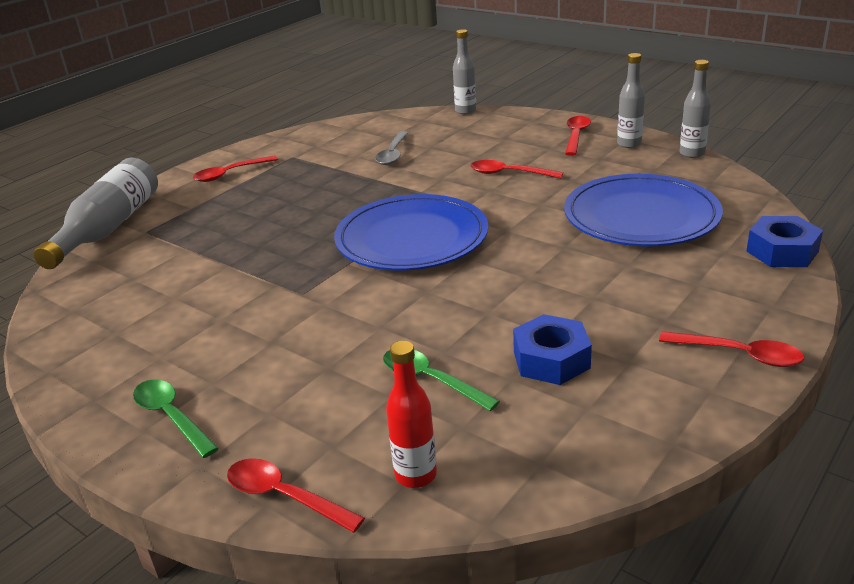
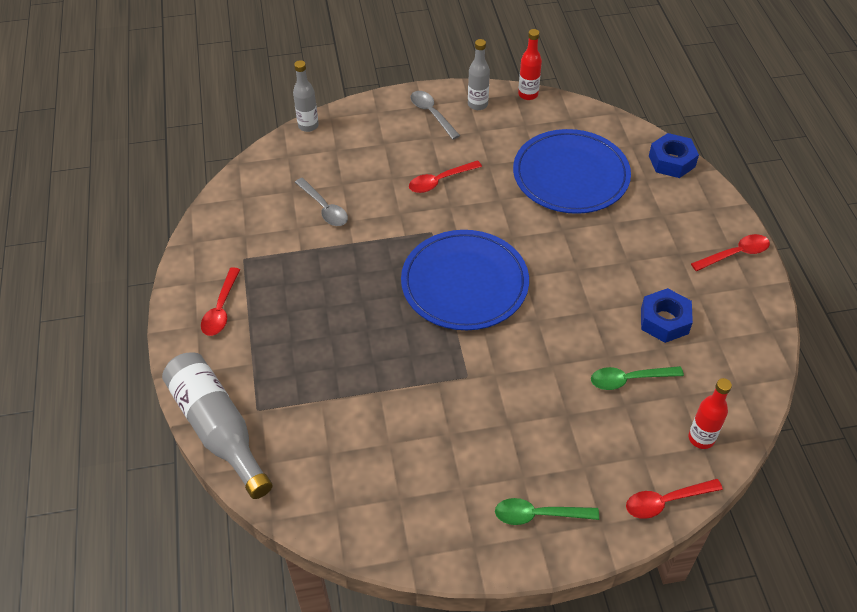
camera: 50 degrees left, 20 degrees up
(576, 136) = (432, 114): red spoon -> grey spoon
(692, 154) = (528, 94): grey bottle -> red bottle

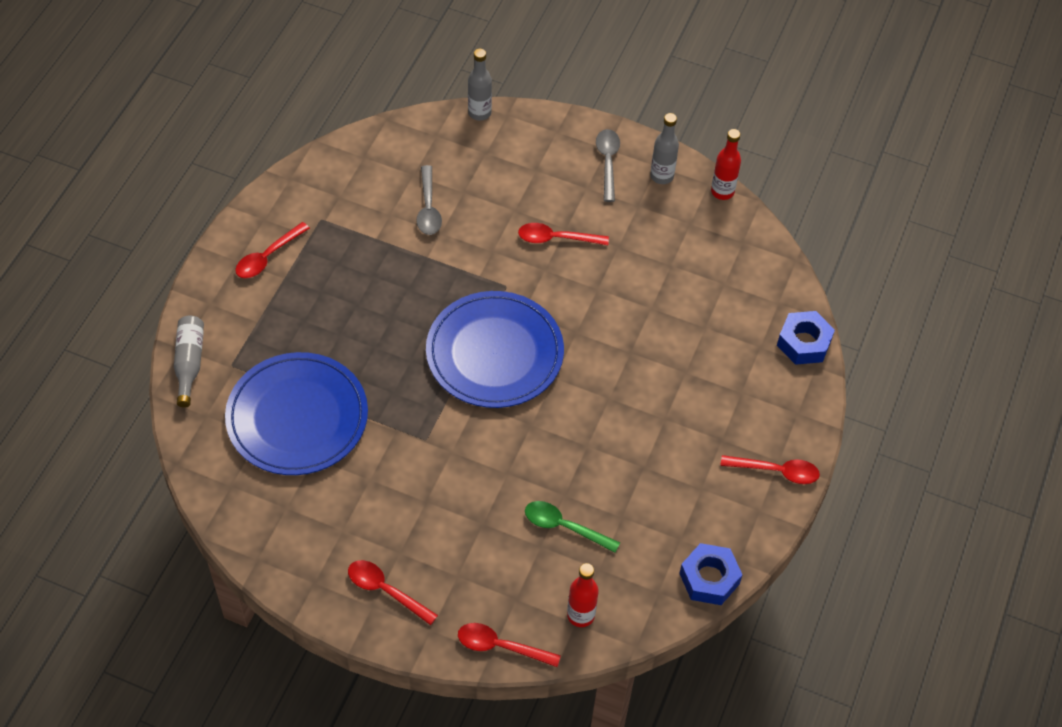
camera: 30 degrees right, 5 degrees up
(218, 429) = (189, 363): grey bottle -> grey bottle, size x0.58
(539, 515) = (386, 591): green spoon -> red spoon
(570, 175) = (688, 302): blue plate -> blue plate (297, 417)
(664, 321) = (646, 494): blue nut -> blue nut (709, 578)

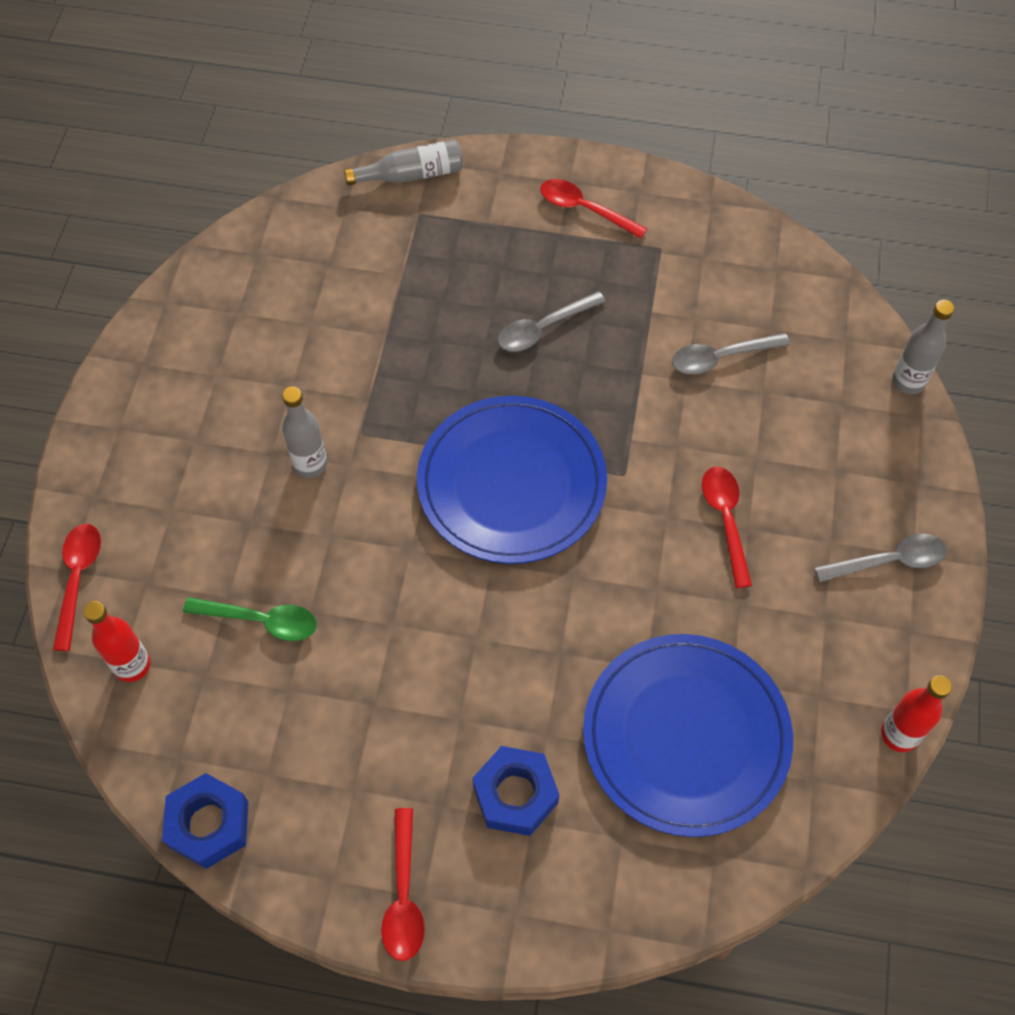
camera: 80 degrees right, 5 degrees up
(297, 417) = (362, 294): blue plate -> blue plate (686, 736)
(369, 306) = (544, 328): none -> grey spoon
(386, 591) = (140, 438): red spoon -> none
(564, 527) = (261, 620): green spoon -> green spoon turned 90 degrees clockwise
(661, 176) = (893, 640): grey bottle -> grey bottle (310, 464)
(804, 343) = (648, 905): blue nut -> blue nut (515, 794)

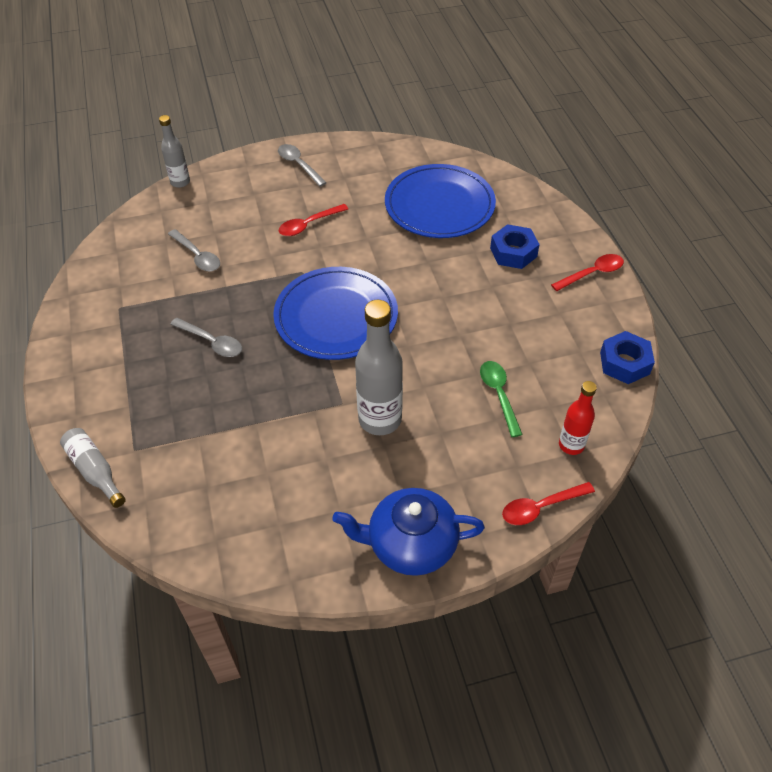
camera: 115 degrees left, 10 degrees down
(129, 424) = (410, 544): none -> blue teapot
(310, 464) = (380, 419): grey bottle -> grey bottle, size x1.72
(585, 209) = (97, 356): red spoon -> none
(899, 734) = (389, 143): red bottle -> none

